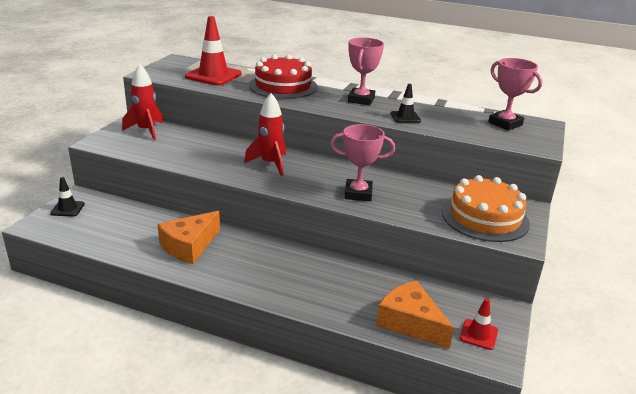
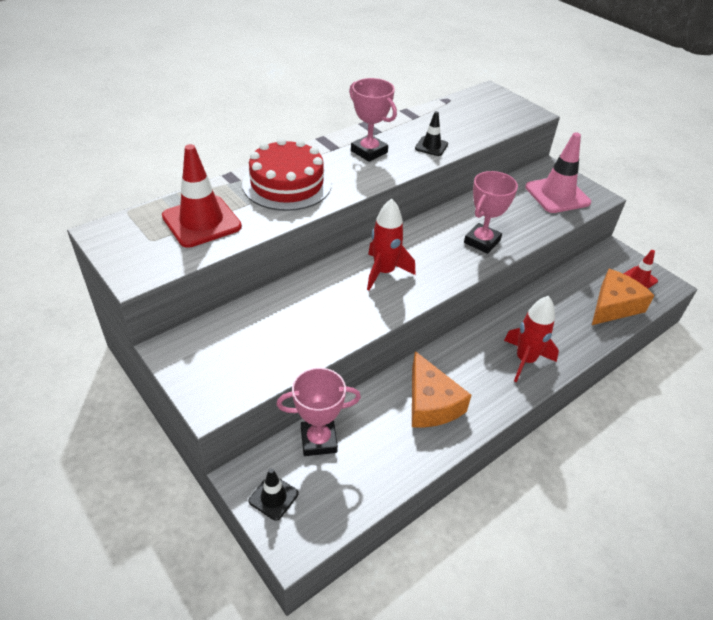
camera: 60 degrees left, 15 degrees up
(146, 131) = (214, 343): red rocket -> red rocket (525, 360)
(410, 323) = (614, 306): orange cheese -> orange cheese turned 150 degrees clockwise
(485, 217) = (557, 195): orange cake -> pink traffic cone
(505, 124) = (479, 106): pink trophy -> pink trophy (318, 440)

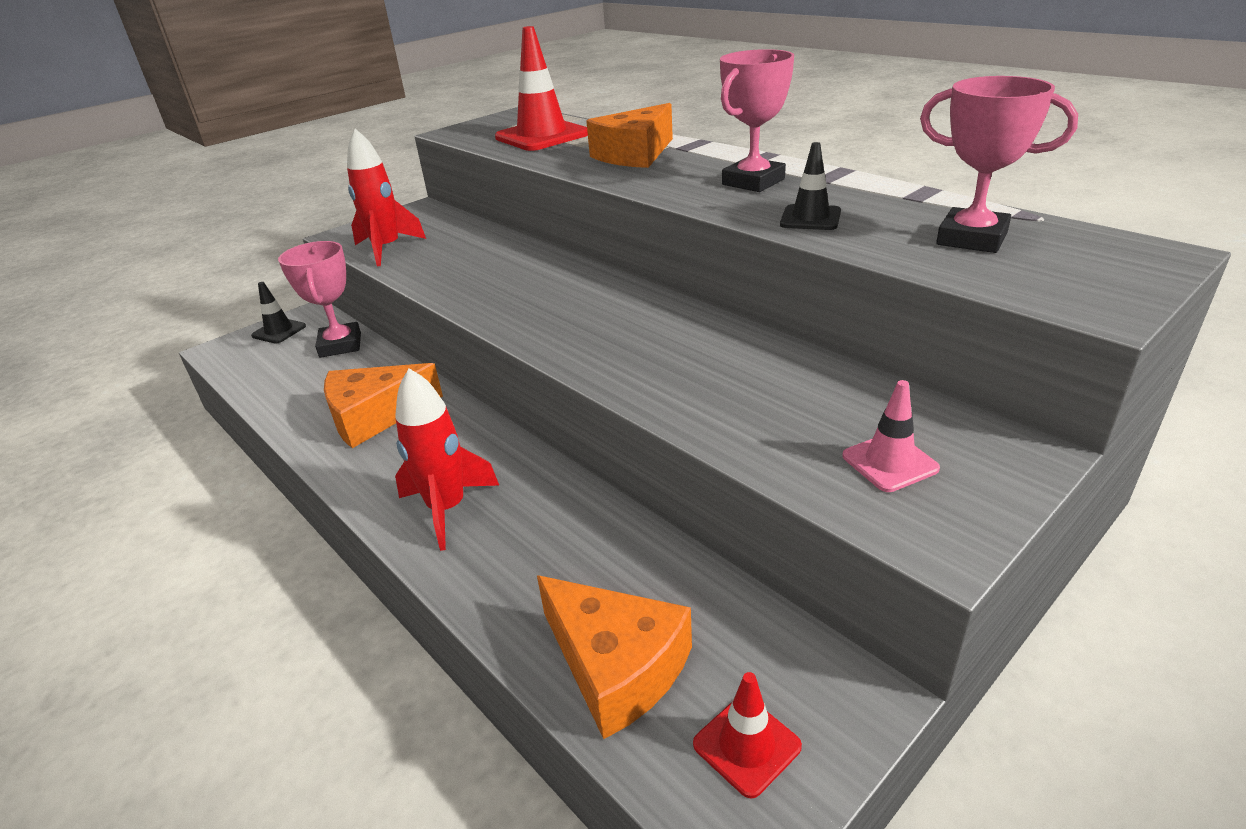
camera: 90 degrees right, 10 degrees down
(287, 184) = (635, 154): red cake -> orange cheese
(384, 272) = (550, 291): red rocket -> red rocket (387, 249)
(482, 241) = (652, 366): pink trophy -> pink trophy (971, 238)
(557, 195) = (889, 462): pink traffic cone -> pink traffic cone, size x0.53

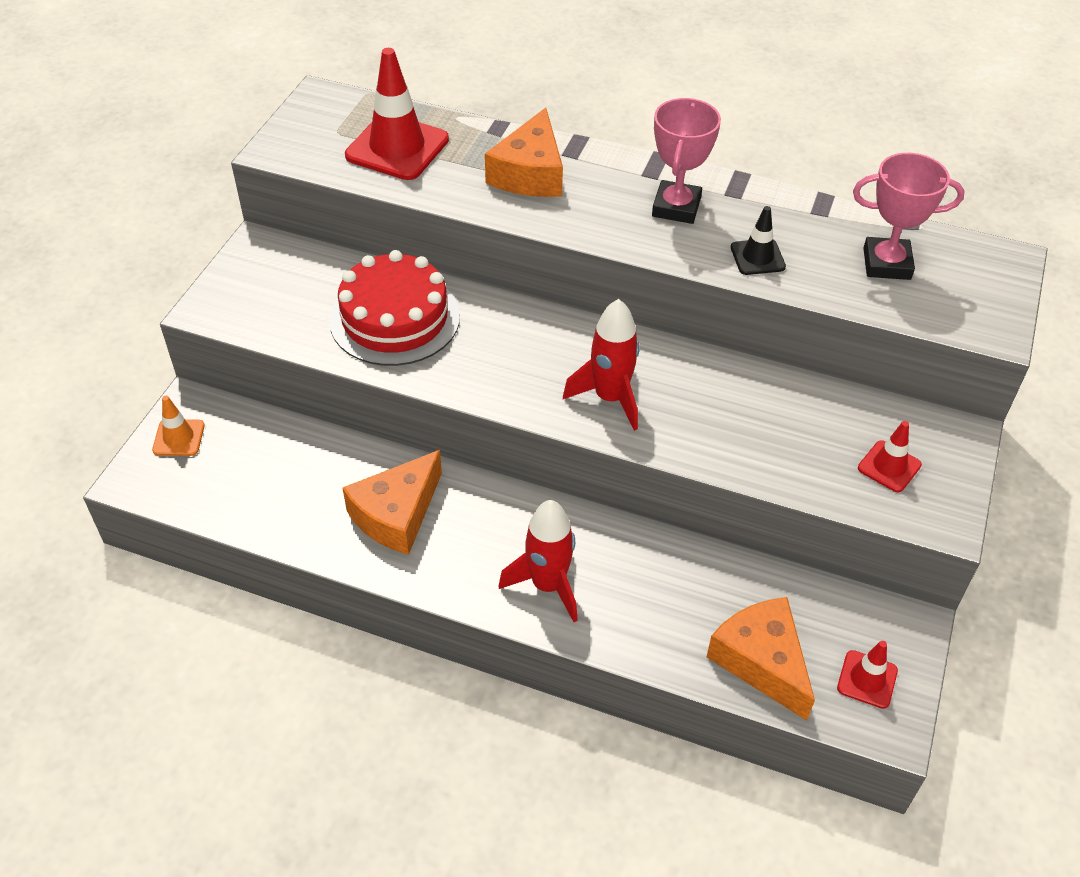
camera: 30 degrees left, 15 degrees up
(279, 331) = (179, 438): black traffic cone -> orange traffic cone
(340, 345) = (273, 439): pink trophy -> none
(387, 249) = (288, 322): red rocket -> red rocket (610, 398)
(469, 258) = (395, 318): none -> red cake
(615, 666) = (762, 661): orange cheese -> orange cheese turned 135 degrees counterclockwise
(889, 462) = (889, 466): pink traffic cone -> red traffic cone

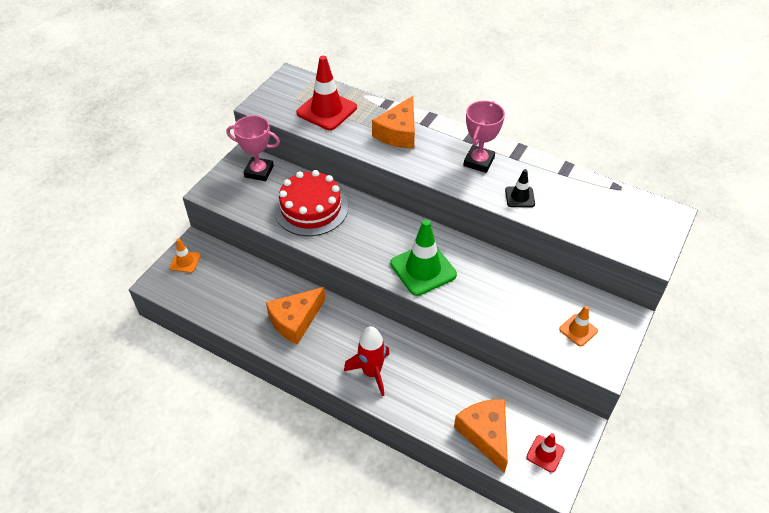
camera: 10 degrees right, 0 degrees up
(610, 398) = (423, 269): red rocket -> green traffic cone
(886, 264) = (596, 209): pink trophy -> pink trophy (259, 172)
(889, 466) = (578, 330): red traffic cone -> orange traffic cone

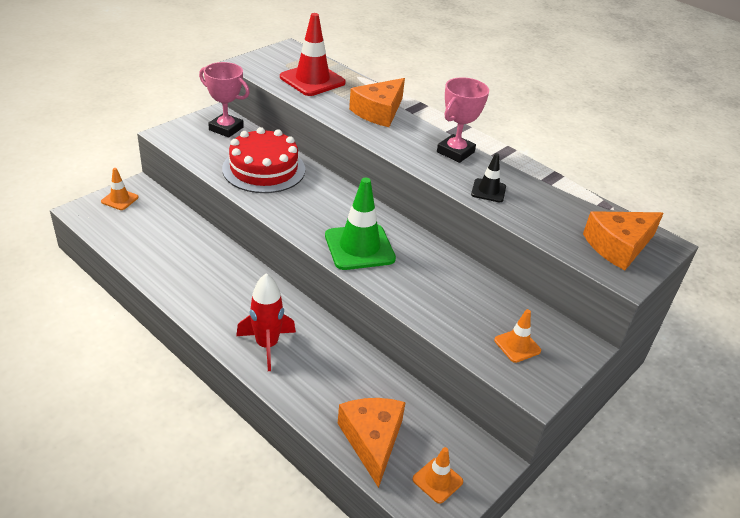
camera: 10 degrees right, 10 degrees down
(295, 320) = (207, 276): orange cheese -> orange cheese (618, 246)
(545, 454) = (437, 480): red traffic cone -> orange traffic cone

